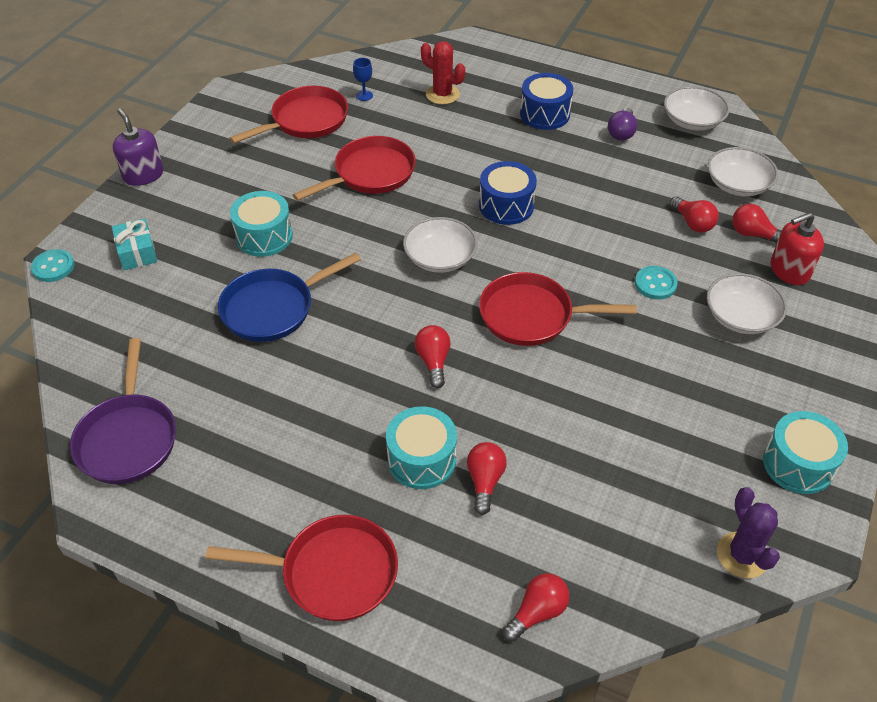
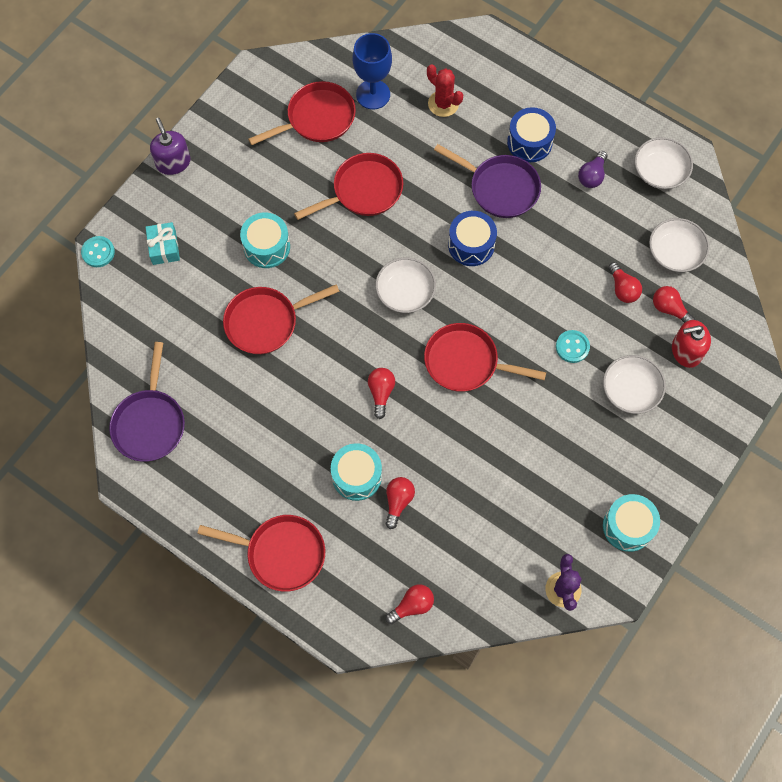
camera: 10 degrees right, 20 degrees up
(273, 308) = (266, 322): blue pan -> red pan
(364, 95) = (373, 94): blue goblet -> blue goblet, size x2.21
(524, 154) = (500, 188): none -> purple pan

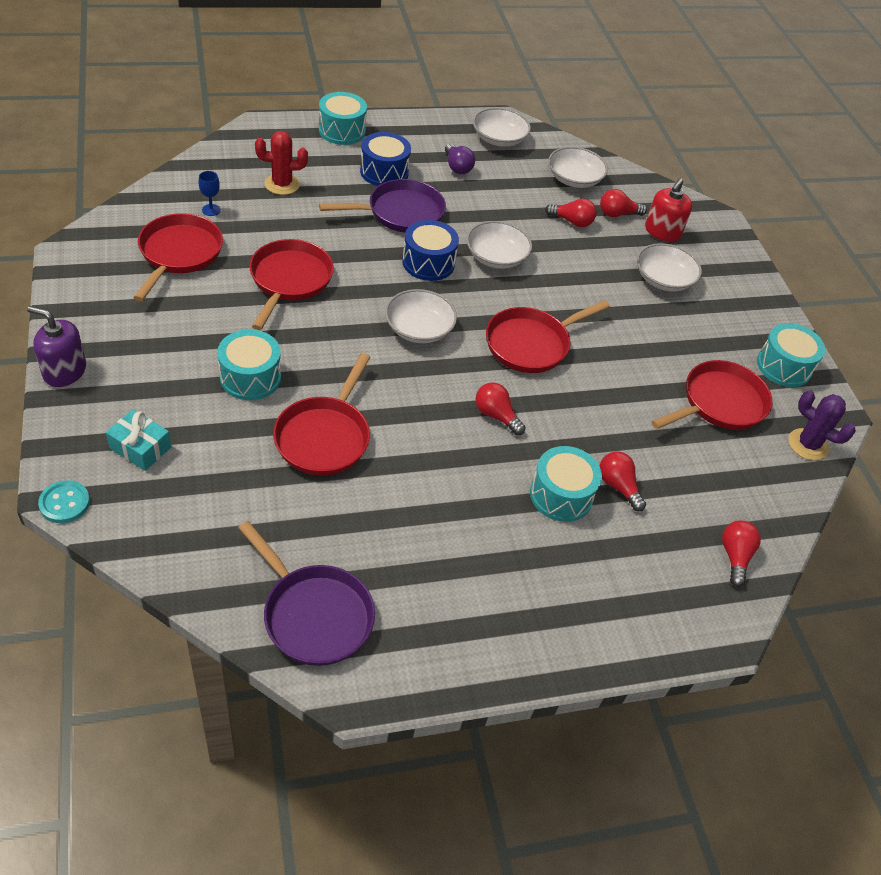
camera: 55 degrees left, 20 degrees down
(281, 553) = (583, 617): red pan -> red pan (719, 403)
(373, 94) = (211, 210): blue goblet -> blue goblet, size x0.45
(525, 276) = (496, 257): none -> white bowl
(541, 81) = (342, 131): none -> turquoise drum
(572, 347) = (590, 280): turquoise button -> none

